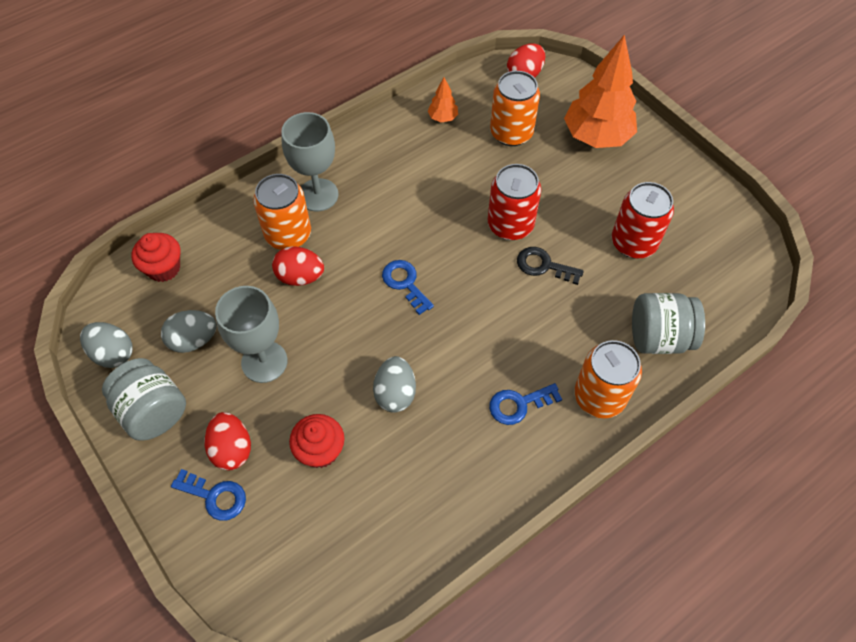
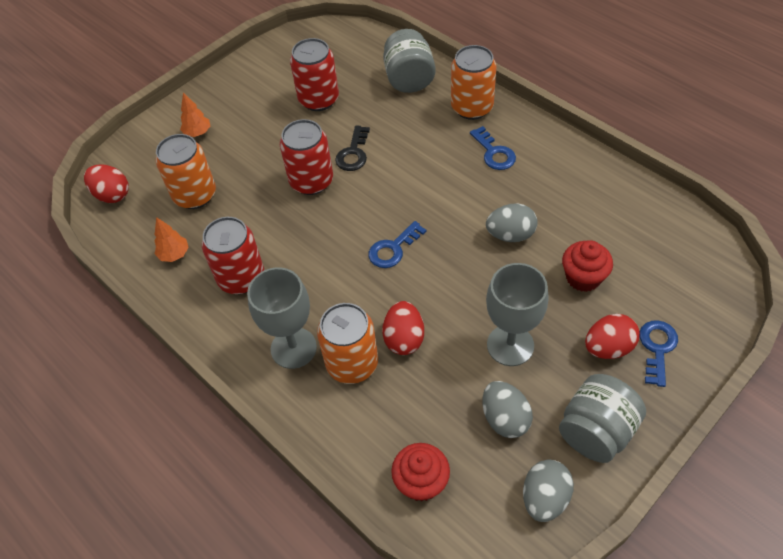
camera: 95 degrees left, 5 degrees down
(403, 163) = (241, 278): none -> red can
(596, 137) = (198, 133): orange tree -> orange tree, size x0.43

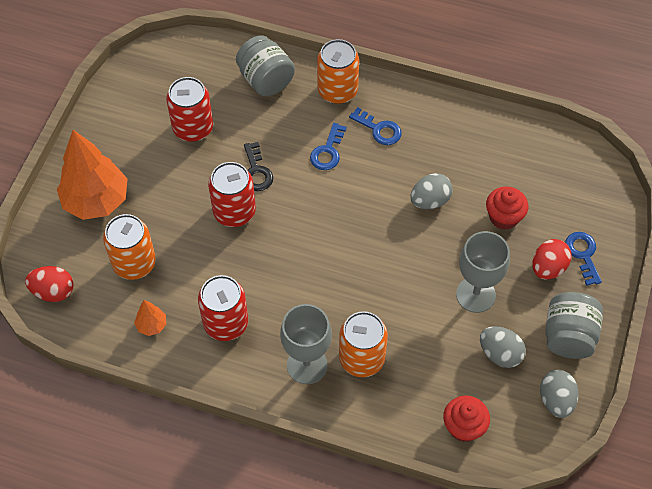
camera: 30 degrees left, 5 degrees up
(198, 133) = (96, 201): orange tree -> orange tree, size x2.30
(393, 249) = (341, 248): blue key -> blue key (328, 151)
(404, 338) = (391, 322): red egg -> none

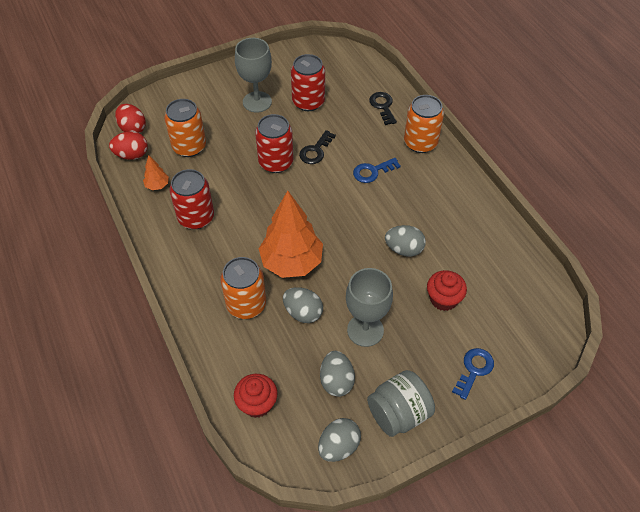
camera: 45 degrees right, 5 degrees down
(96, 201) = (210, 101): orange tree -> orange tree (291, 262)
(266, 80) = (383, 106): grey jar -> black key
(307, 365) = (210, 279): grey goblet -> grey goblet (257, 102)
(379, 129) = (421, 183): blue key -> none
(414, 324) = (303, 312): none -> grey egg
(548, 268) = (437, 357): red egg -> red egg (132, 155)

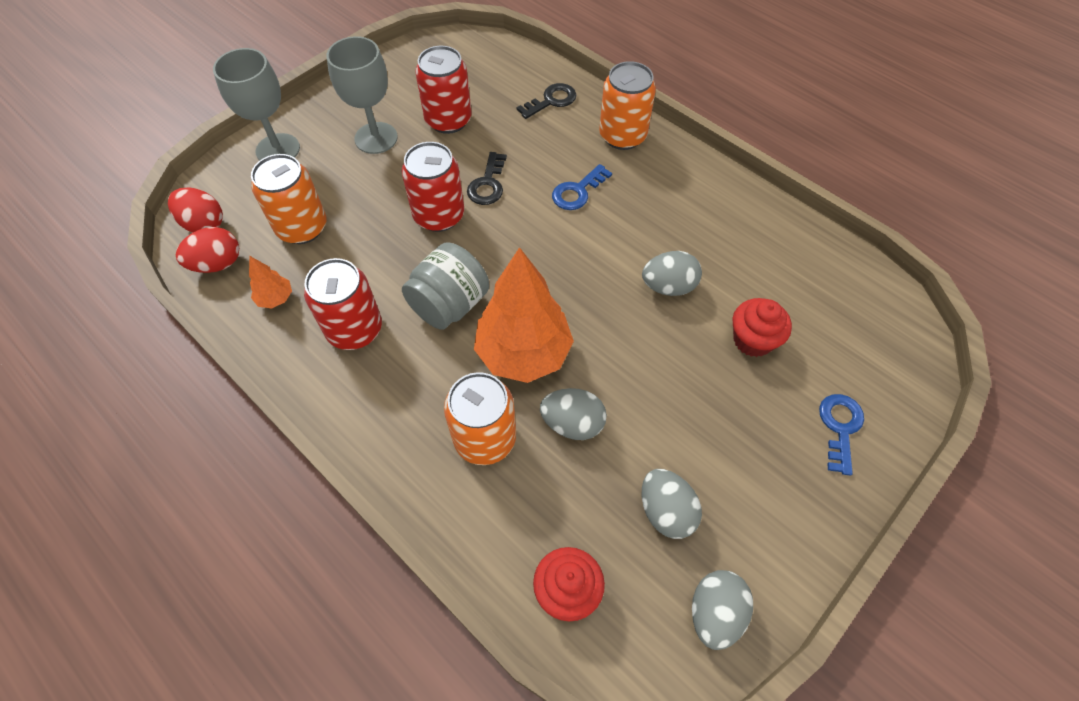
camera: 20 degrees left, 5 degrees up
(365, 330) = (670, 420): grey goblet -> grey goblet (278, 149)
(383, 106) = (551, 101): black key -> black key turned 90 degrees clockwise
(398, 413) = (772, 529): grey jar -> grey jar (449, 305)

